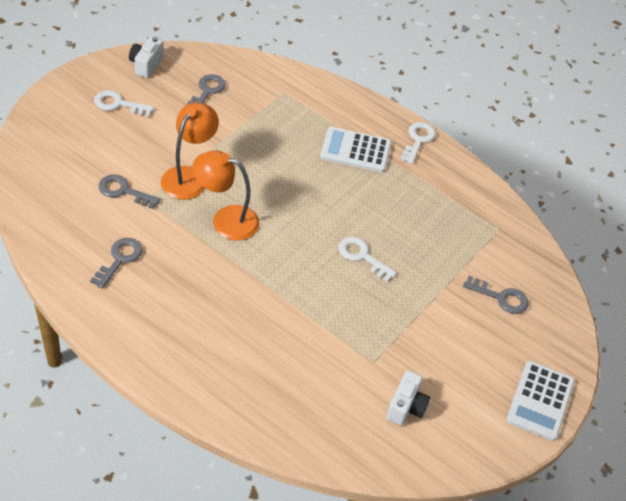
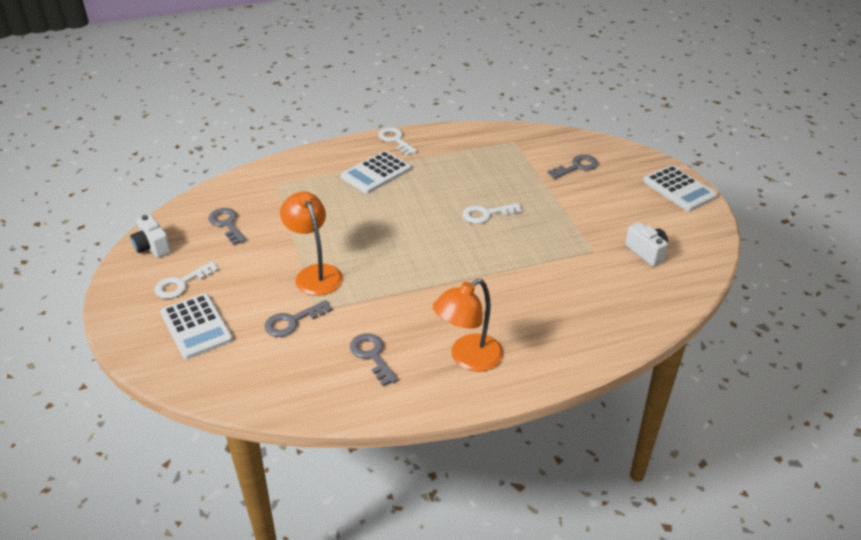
camera: 50 degrees left, 10 degrees down
(79, 138) = (196, 326): none -> white calculator
(226, 220) = (384, 271): orange lamp -> orange lamp (468, 358)

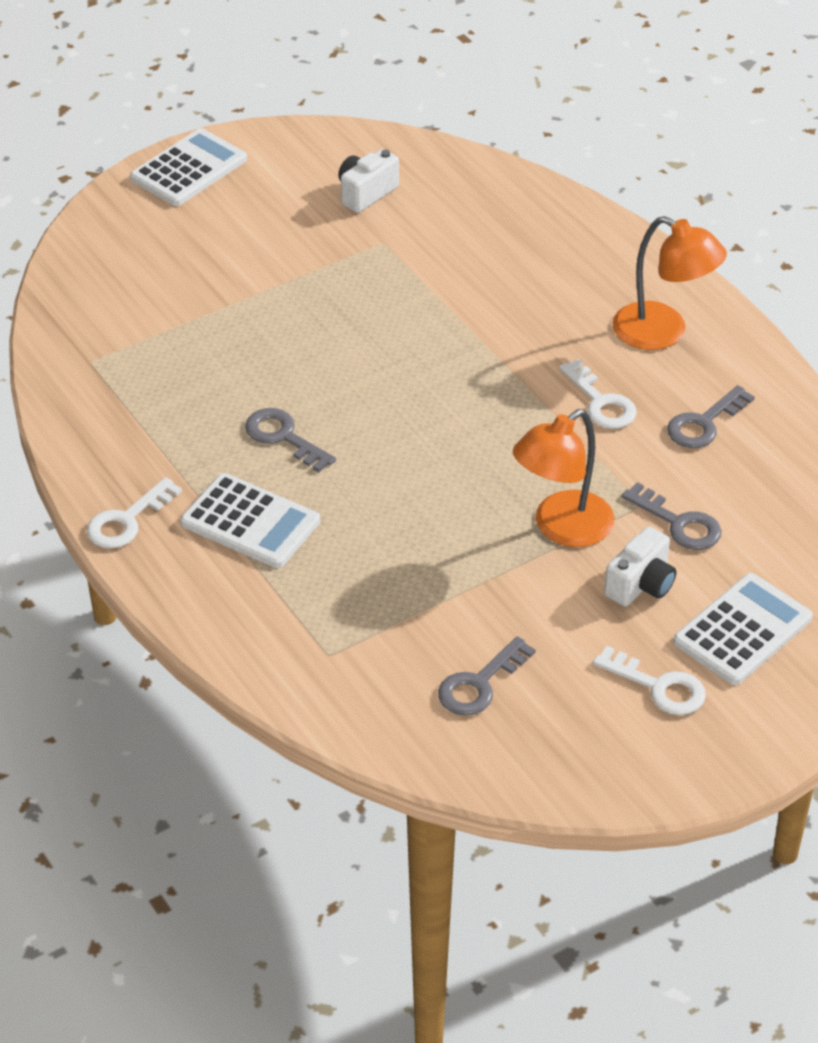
camera: 105 degrees left, 5 degrees up
(152, 247) = (585, 766): white camera -> white camera (641, 585)
(486, 214) = (330, 363): white key -> white key (601, 402)
(577, 167) = (155, 279): grey key -> grey key (283, 437)

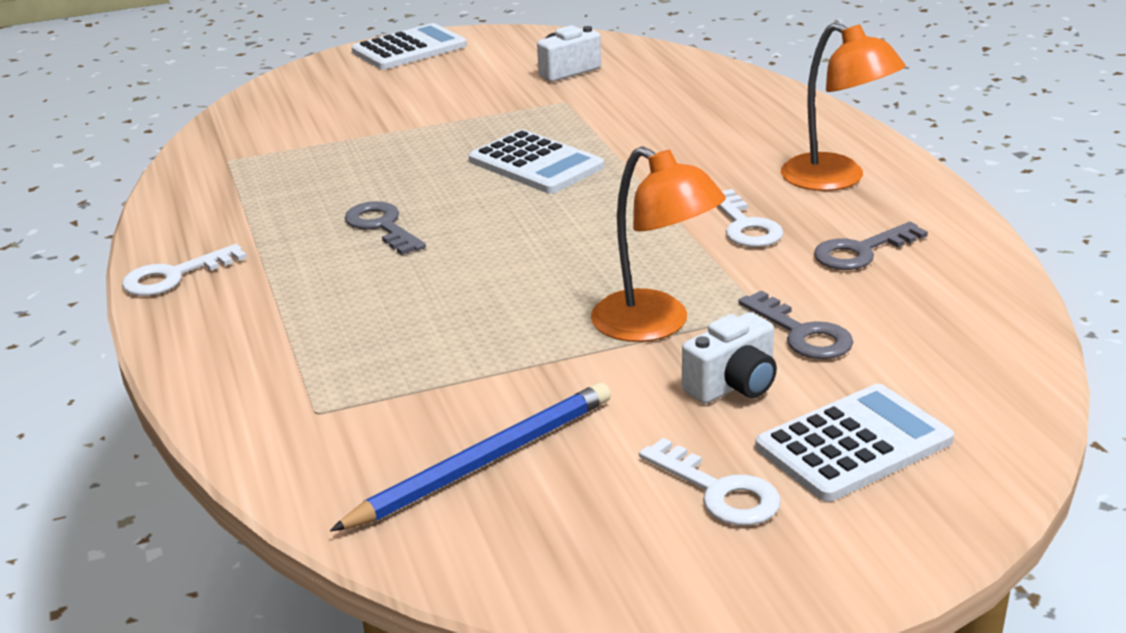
camera: 15 degrees right, 15 degrees down
(250, 522) = (303, 289): white calculator -> white calculator (536, 164)
(479, 684) = (483, 462): grey key -> blue pencil
(562, 528) = (655, 325): orange lamp -> orange lamp turned 105 degrees counterclockwise

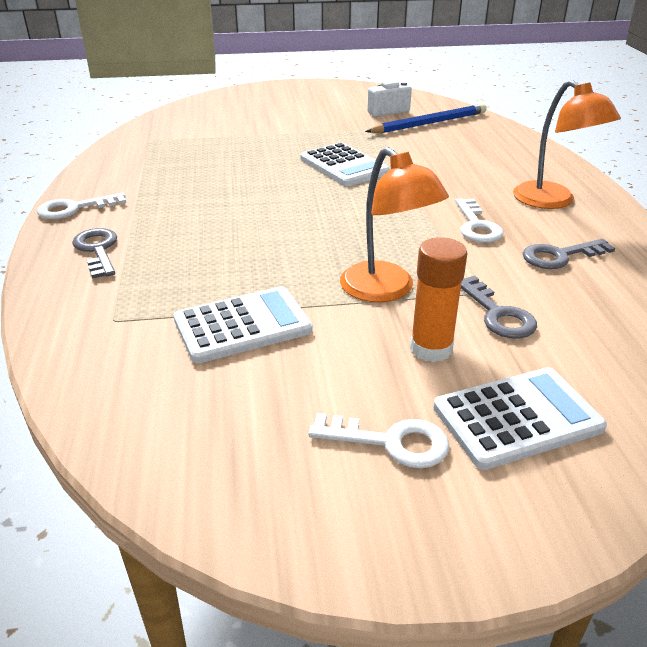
camera: 10 degrees right, 5 degrees up
(382, 226) = (224, 193): grey key -> grey key (97, 250)
(409, 49) = (293, 88): white calculator -> white calculator (242, 325)
(483, 462) = (214, 381): blue pencil -> blue pencil (429, 123)
(719, 491) = (391, 442): white key -> white key turned 45 degrees counterclockwise
(733, 385) = (431, 349): white camera -> orange glue stick

